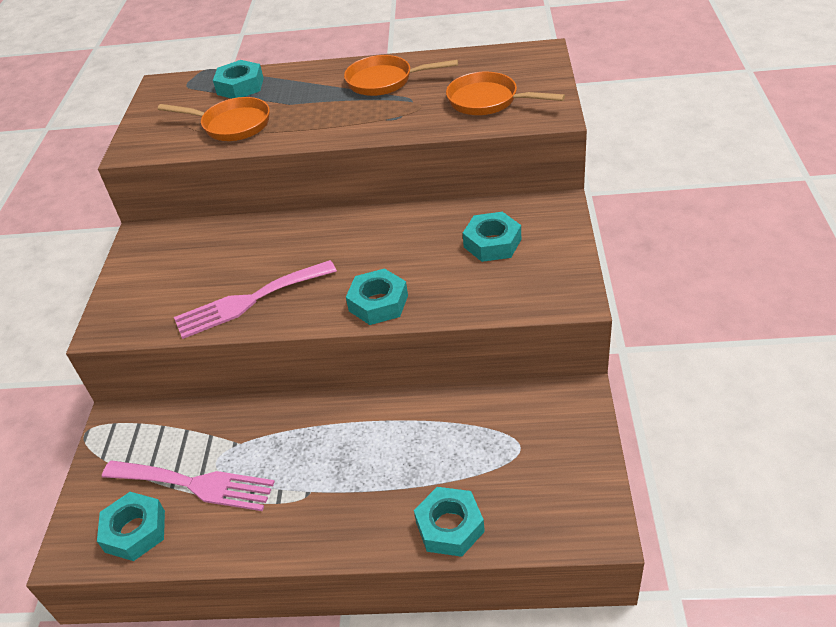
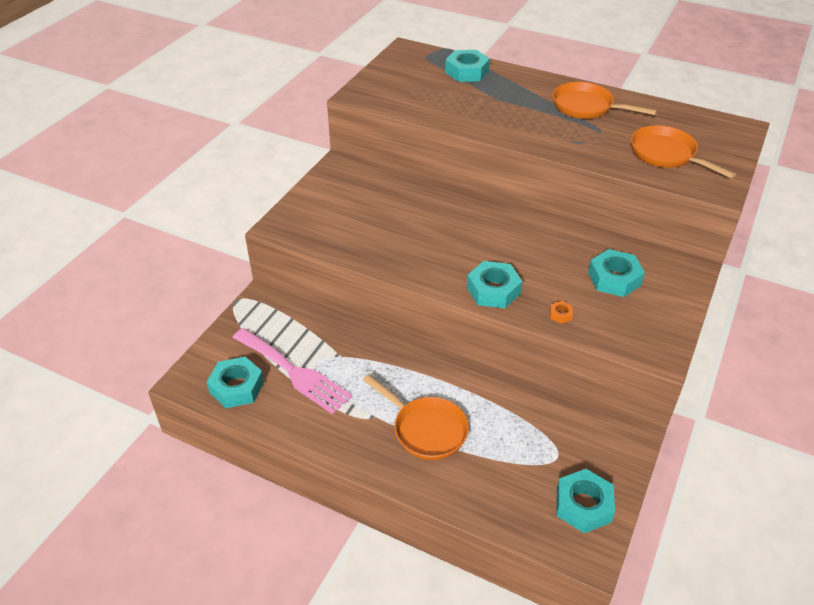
camera: 20 degrees right, 0 degrees up
(232, 125) = (444, 101): orange pan -> orange pan (425, 429)
(249, 301) = (394, 248): pink fork -> none
(449, 526) = (467, 492): turquoise nut -> turquoise nut (583, 505)
(459, 300) = (560, 315): none -> orange nut

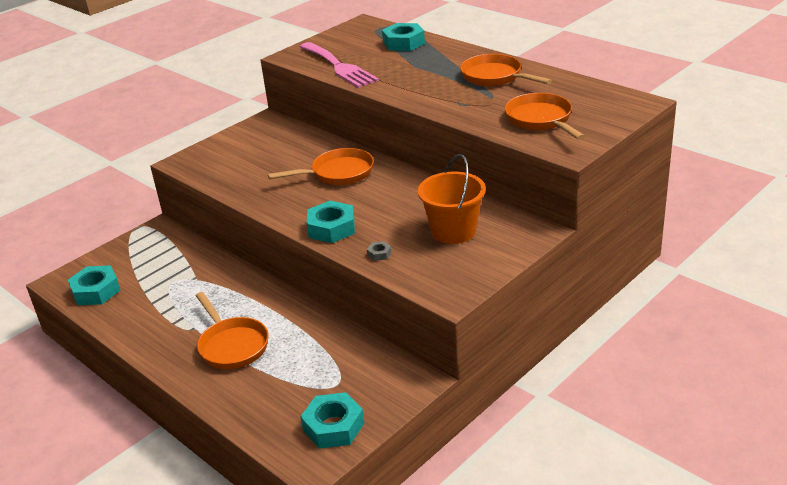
camera: 20 degrees right, 10 degrees down
(294, 372) = (149, 286): pink fork -> pink fork (339, 67)
(457, 223) = (338, 173): none -> orange pan
(560, 315) = (379, 254): orange nut -> grey nut
(614, 278) = (453, 231): turquoise nut -> orange bucket

